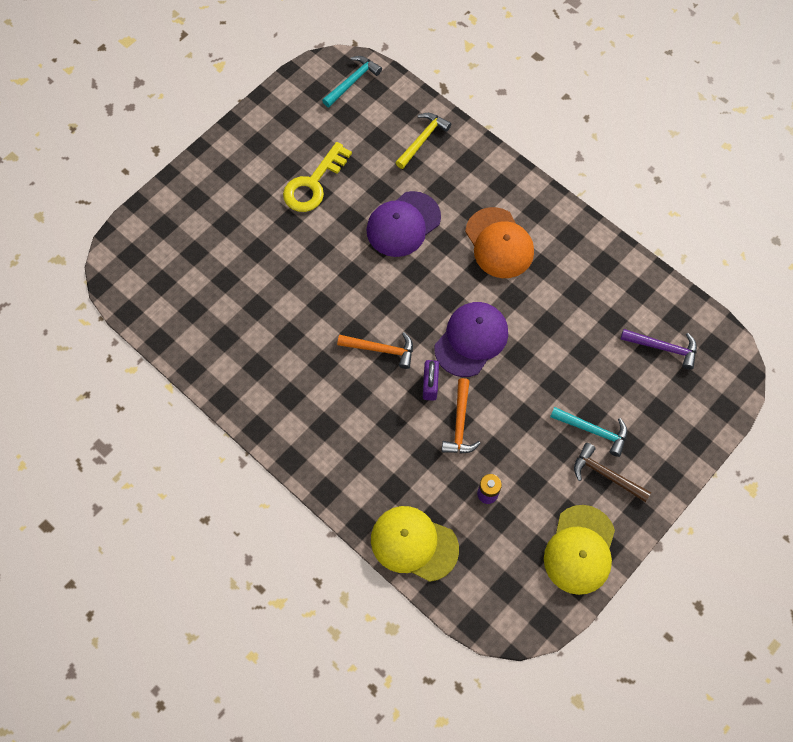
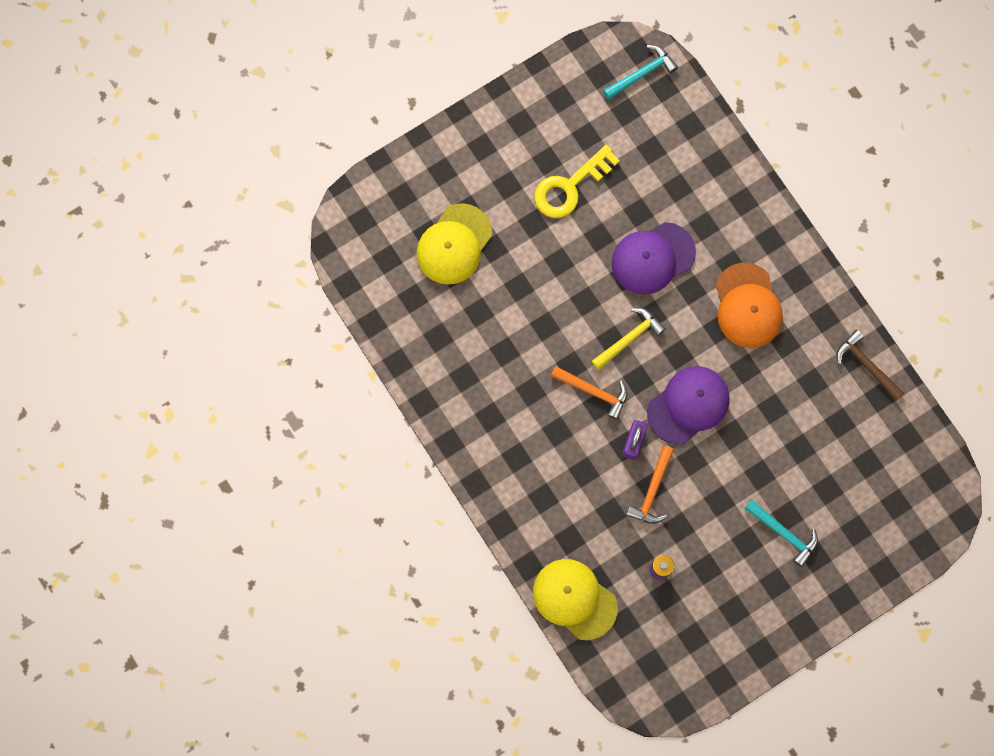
camera: 15 degrees right, 10 degrees up
(422, 139) = (699, 164): yellow hammer -> yellow hammer (629, 338)
(580, 550) = (734, 648): yellow cap -> yellow cap (454, 244)
(606, 475) = (782, 581): brown hammer -> brown hammer (866, 365)
(663, 348) = (883, 465): purple hammer -> none

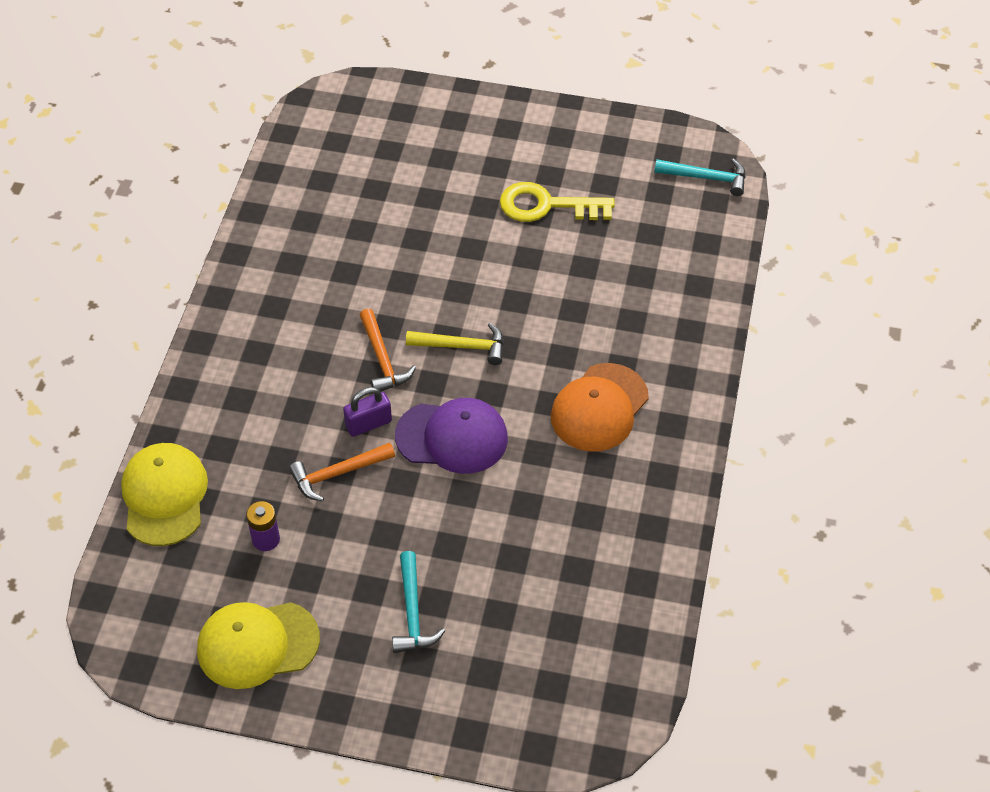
camera: 45 degrees right, 25 degrees down
(454, 244) = (401, 172): yellow cap -> yellow cap (257, 644)
(653, 258) = (556, 307): purple cap -> none
(866, 365) = (659, 545): brown hammer -> none

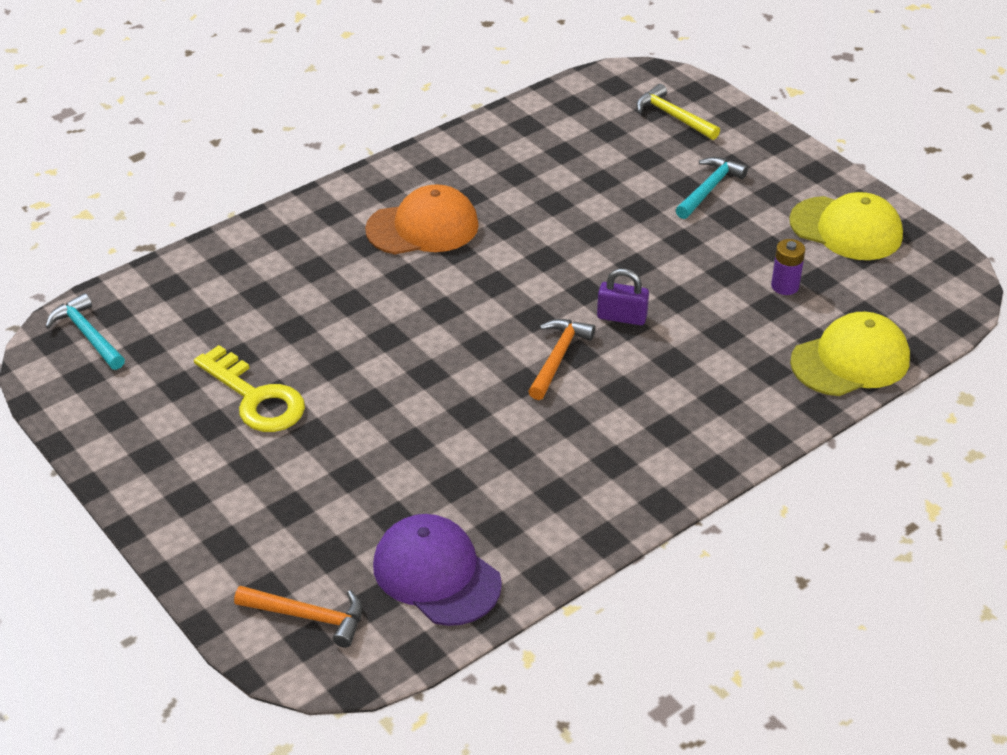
camera: 140 degrees left, 10 degrees down
(164, 496) = (850, 360): yellow cap -> yellow cap turned 150 degrees counterclockwise
(337, 474) = (683, 297): orange hammer -> orange hammer (308, 616)
(452, 437) = (562, 271): purple cap -> purple cap (436, 574)
(462, 346) = (477, 328): yellow hammer -> yellow hammer (673, 116)

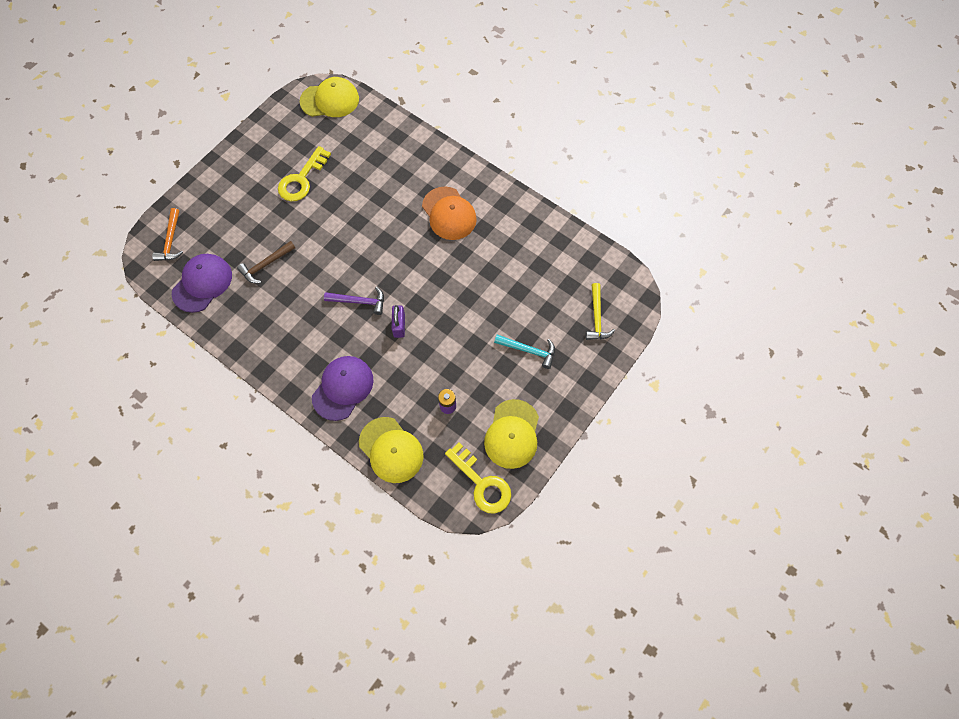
camera: 75 degrees right, 25 degrees up
(87, 335) = (330, 100): turquoise hammer -> yellow cap
(431, 472) = (266, 265): none -> brown hammer
(558, 357) = (359, 301): orange hammer -> purple hammer
(673, 116) = (597, 318): yellow hammer -> yellow hammer turned 150 degrees clockwise
(723, 402) = (343, 388): none -> purple cap
(922, 272) = (482, 483): none -> yellow key

